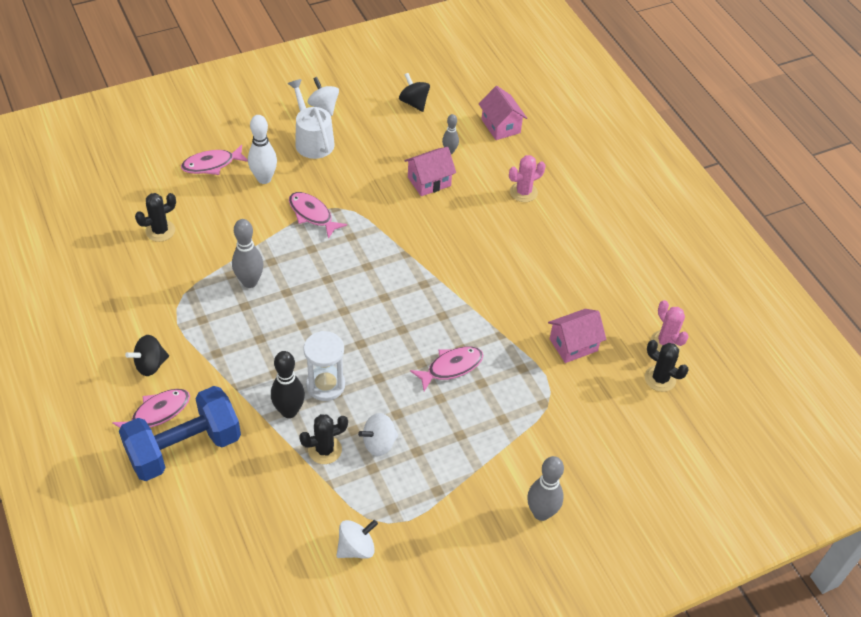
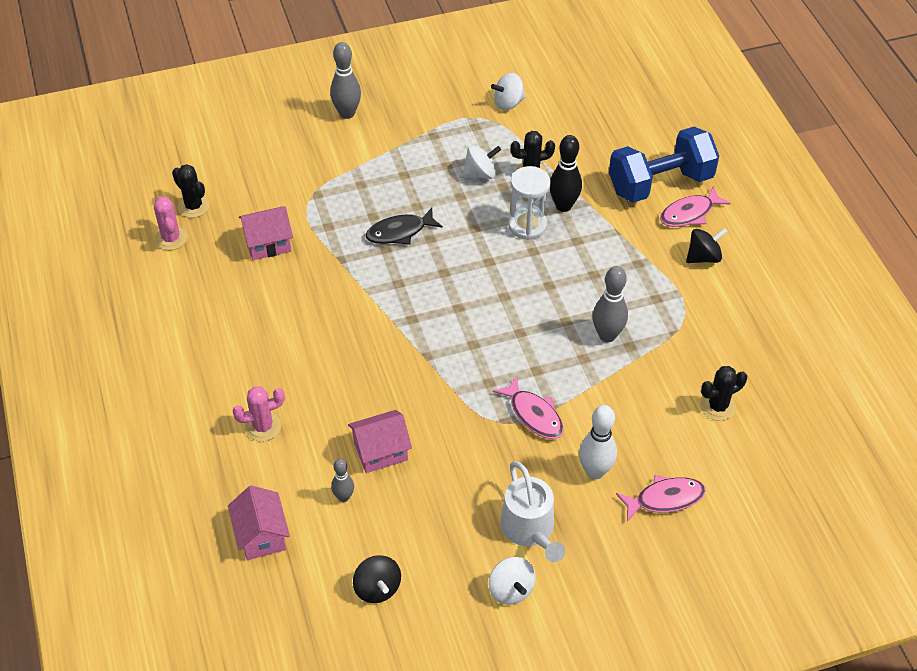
camera: 170 degrees left, 0 degrees up
(451, 367) = (399, 232): pink fish -> black fish

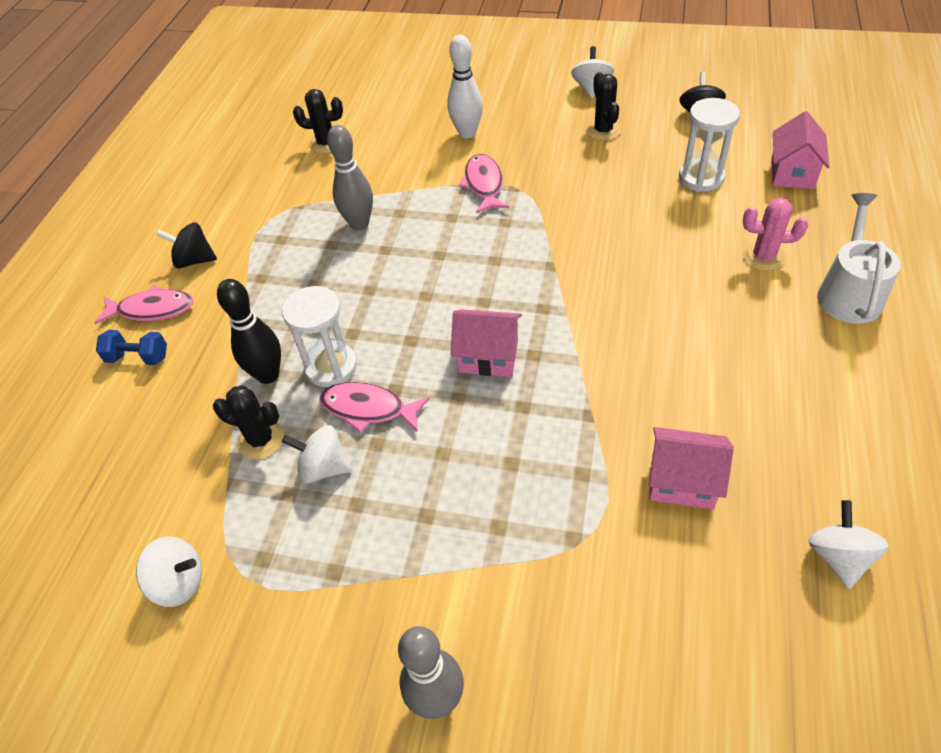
camera: 145 degrees left, 0 degrees up
(171, 238) = (838, 556): pink cactus -> white spinning top
(193, 206) = (787, 607): black cactus -> black cactus (603, 130)
(343, 497) = (701, 178): grey bowling pin -> white hourglass
(380, 451) = (647, 200): pink house -> pink house (488, 356)
(399, 232) = (490, 423): black fish -> none
(529, 529) = (550, 115): white watering can -> white watering can (849, 293)
(660, 183) = (138, 357): blue dumbbell -> blue dumbbell, size x0.44
(665, 499) = (429, 103): pink fish -> pink fish (368, 409)

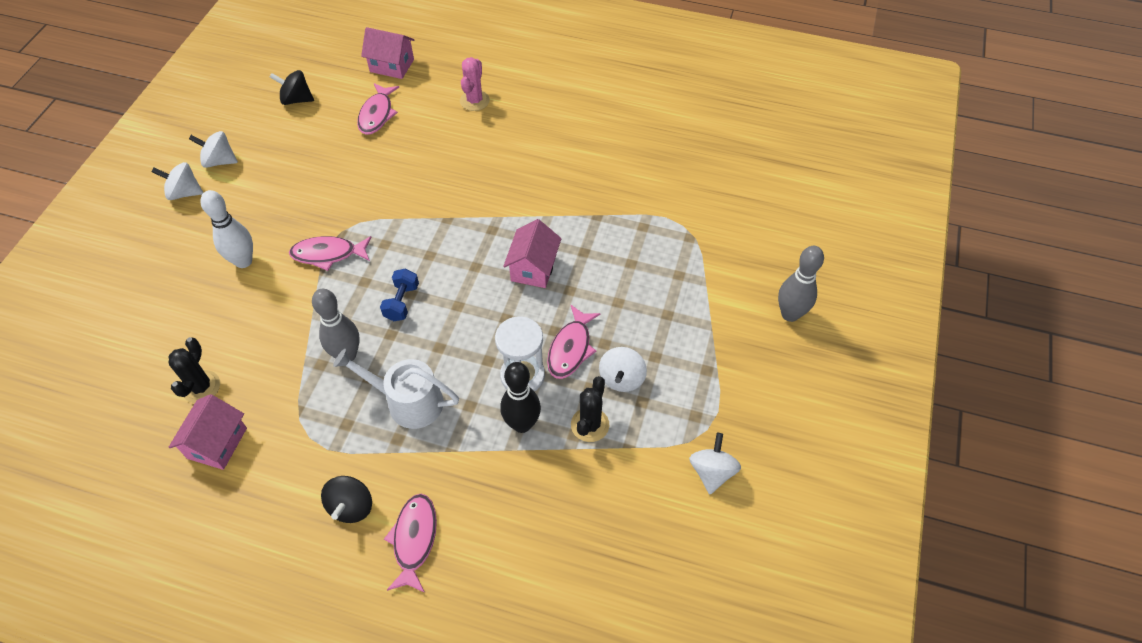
camera: 90 degrees left, 5 degrees up
(138, 357) = (477, 542): blue dumbbell -> blue dumbbell (402, 302)
(603, 130) = (288, 162): black cactus -> none
(682, 481) = (654, 179): pink house -> pink house (217, 443)
(701, 178) = (377, 114): white hourglass -> pink fish
(838, 556) = (707, 125): white spinning top -> white spinning top (184, 193)
(849, 293) = (519, 70): white watering can -> white watering can (408, 402)

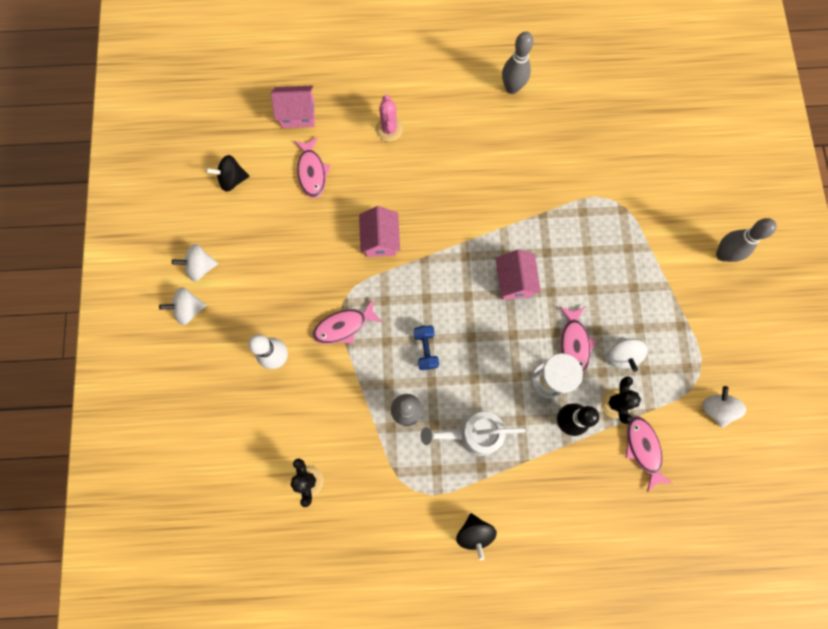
camera: 20 degrees left, 20 degrees up
(217, 443) = (347, 522): pink house -> pink house (380, 240)
(414, 540) = (532, 540): pink fish -> pink fish (643, 449)
(620, 100) = (512, 88): none -> grey bowling pin

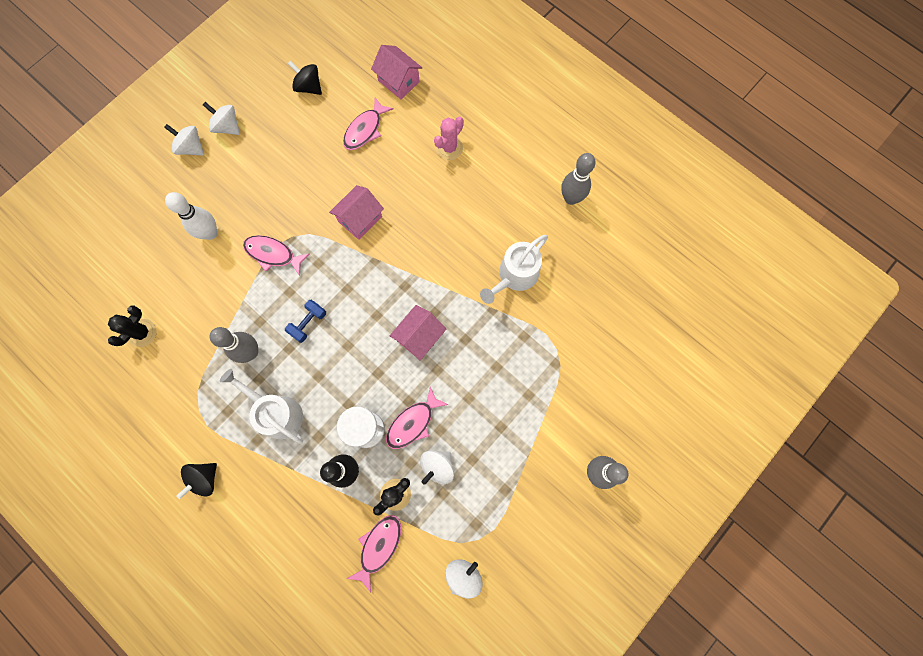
camera: 45 degrees right, 0 degrees up
(532, 176) = (515, 275): none -> white watering can

